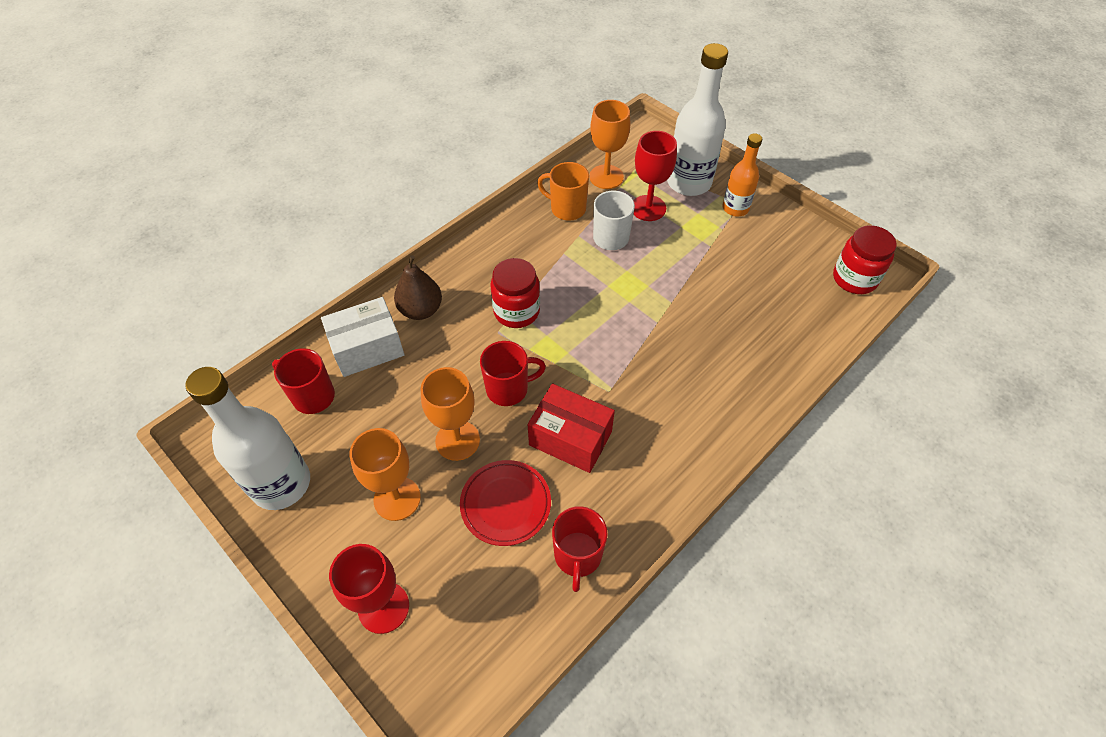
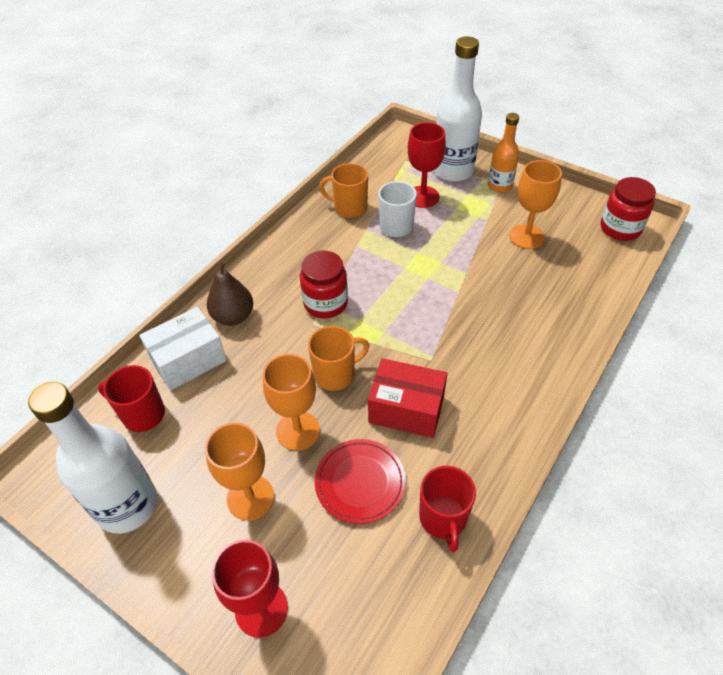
camera: 10 degrees left, 5 degrees down
(508, 389) = (335, 374): red mug -> orange mug
(606, 177) = (378, 176): orange goblet -> orange goblet (526, 236)

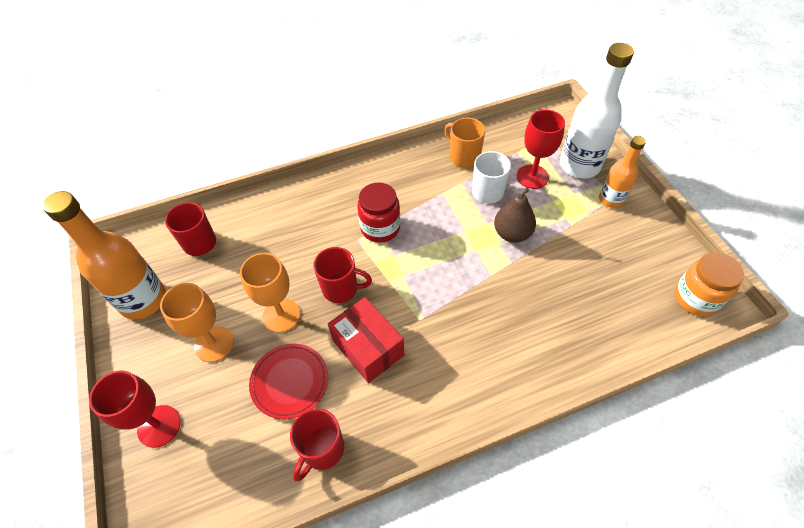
camera: 35 degrees right, 5 degrees up
(127, 505) = (143, 300): white bottle -> orange bottle
(188, 360) = (256, 219): white box -> none
(233, 317) = (309, 203): brown pear -> brown pear (512, 233)
(335, 374) = (341, 288): orange mug -> red mug
(526, 236) = (595, 258): orange goblet -> none
(620, 228) = (695, 298): red jar -> orange jar

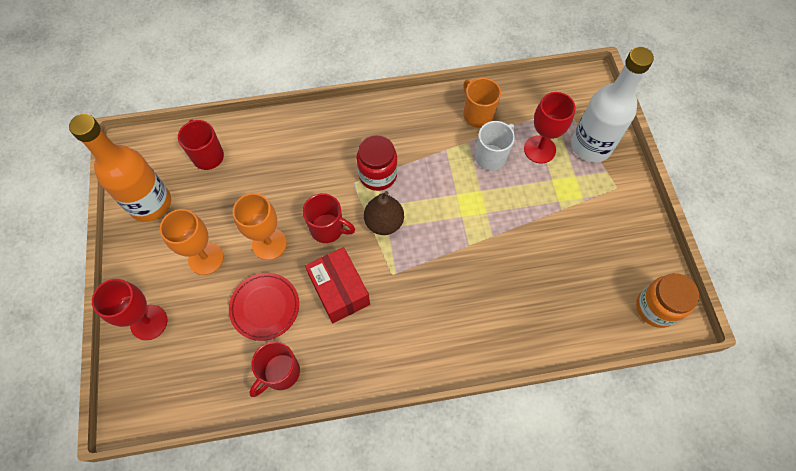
camera: 10 degrees right, 10 degrees up
(512, 233) = (501, 206): brown pear -> brown pear (384, 223)
(611, 199) = (610, 190): orange bottle -> none

